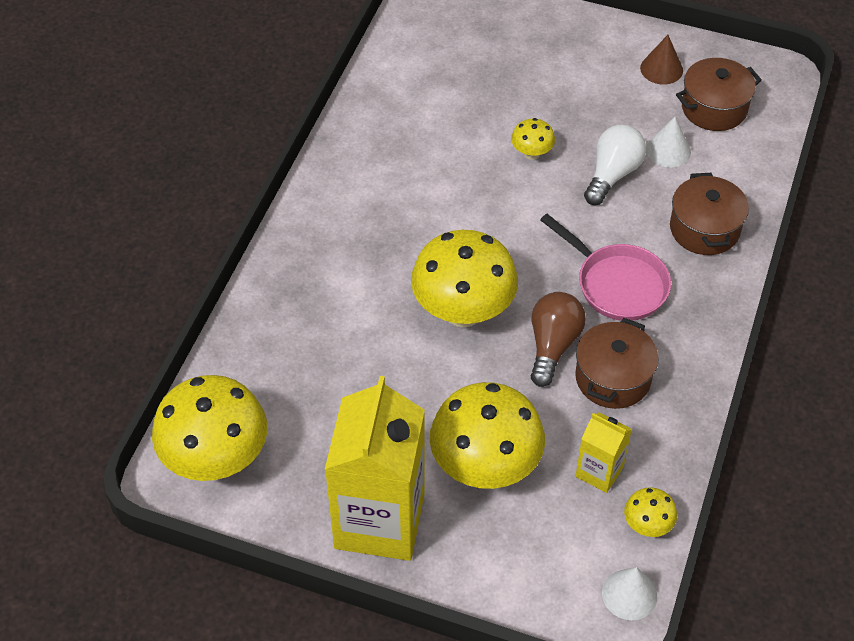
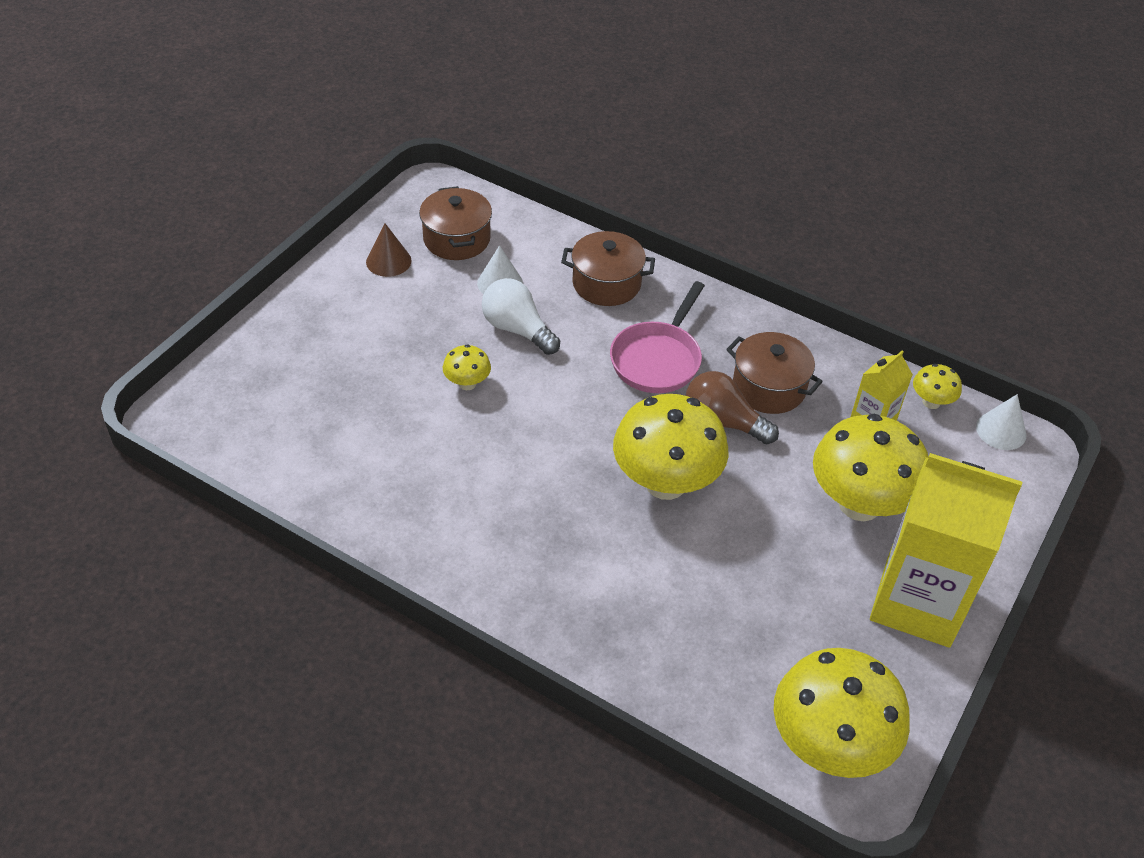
camera: 80 degrees left, 5 degrees down
(616, 284) = (658, 359): pink pan -> pink pan turned 150 degrees clockwise

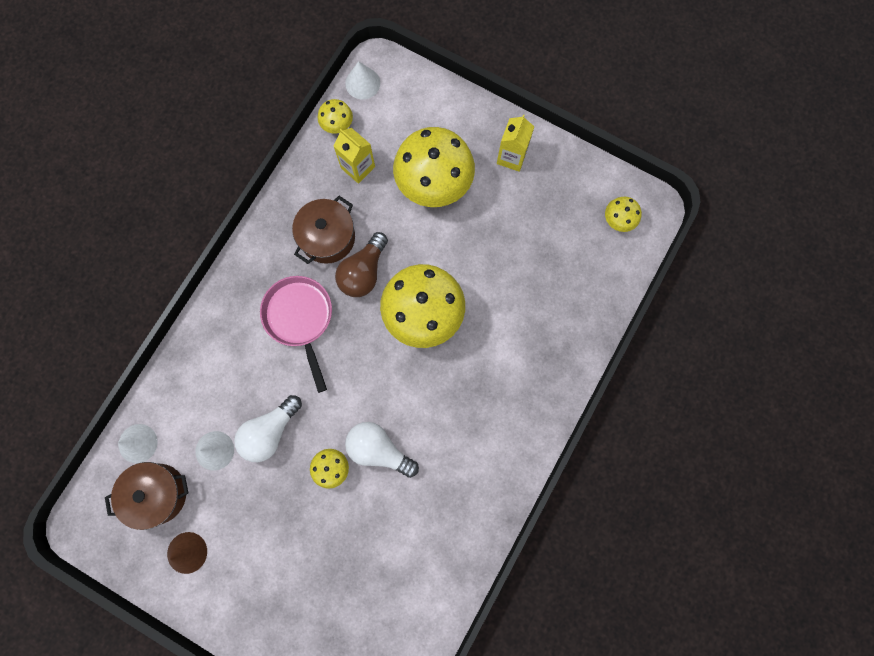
camera: 90 degrees left, 30 degrees up
(485, 429) = (379, 449): none -> white light bulb
(514, 224) = (138, 443): none -> white cone
(606, 283) = (214, 360): brown pot -> none
(658, 359) = (300, 319): pink pan -> pink pan turned 135 degrees counterclockwise
(829, 745) = (618, 220): yellow mushroom -> yellow mushroom, size x0.45
(917, 602) = (511, 157): yellow carton -> yellow carton, size x0.47

